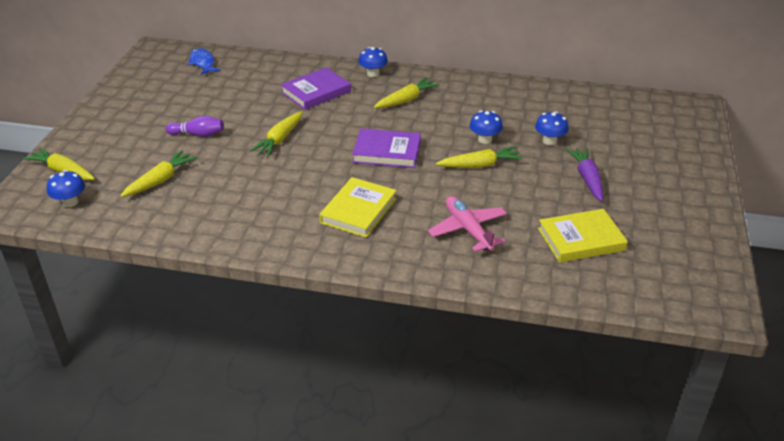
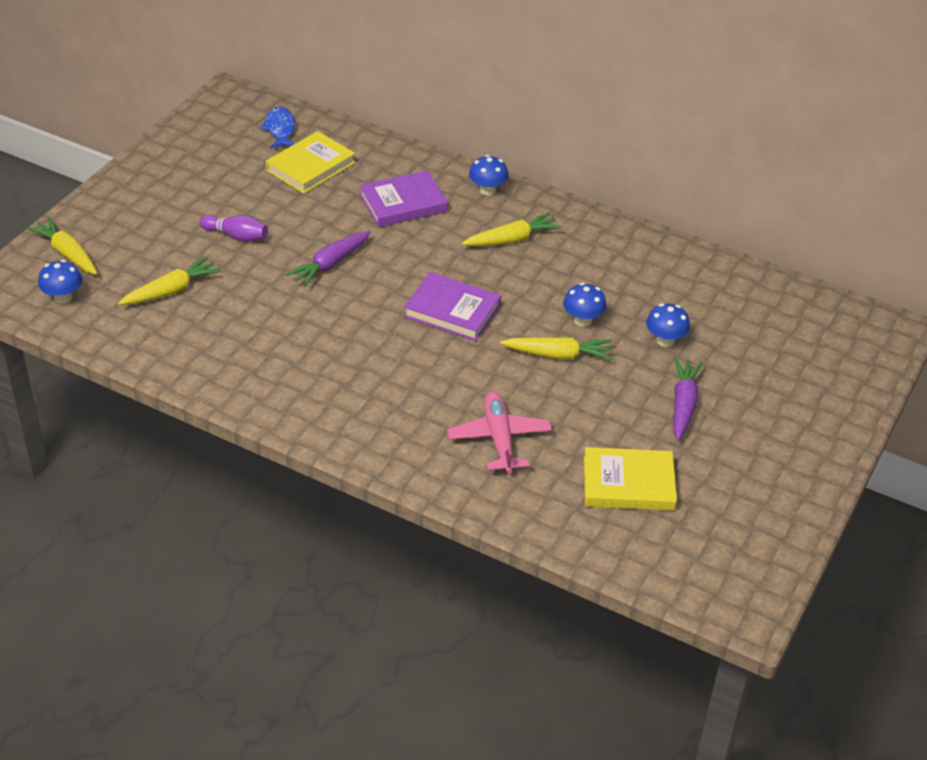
camera: 15 degrees right, 5 degrees up
(280, 139) = (330, 264): yellow carrot -> purple carrot
(358, 211) = (382, 383): yellow book -> yellow book (310, 166)

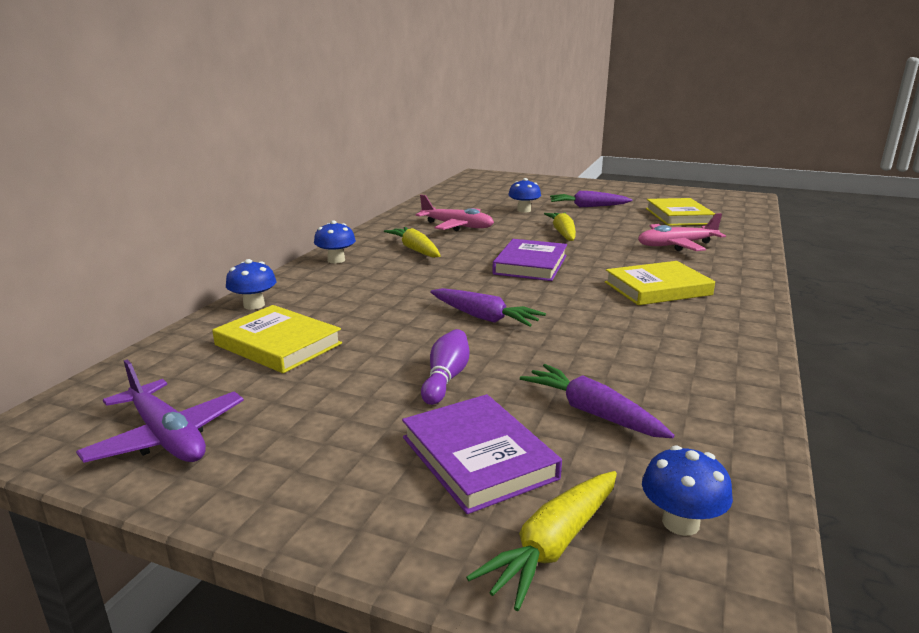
camera: 95 degrees left, 20 degrees down
(171, 291) = (592, 413): yellow carrot -> purple carrot
(206, 137) = (167, 437): none -> purple plane
(280, 129) = (171, 374): blue fish -> none
(368, 382) = (657, 288): none -> yellow book
(403, 203) = (361, 291): purple book -> purple book (478, 457)
(583, 320) = (515, 228): blue mushroom -> blue mushroom (254, 305)
(595, 276) = (457, 226): none -> pink plane

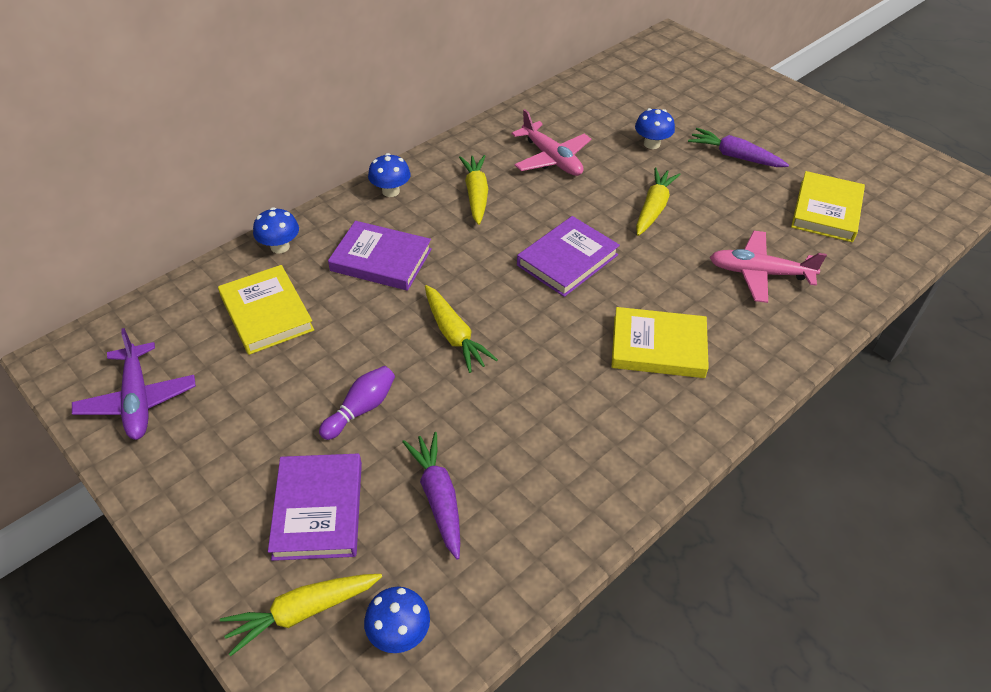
camera: 25 degrees right, 25 degrees up
(367, 293) = (381, 260): none -> purple book
(484, 317) = (454, 335): purple carrot -> yellow carrot

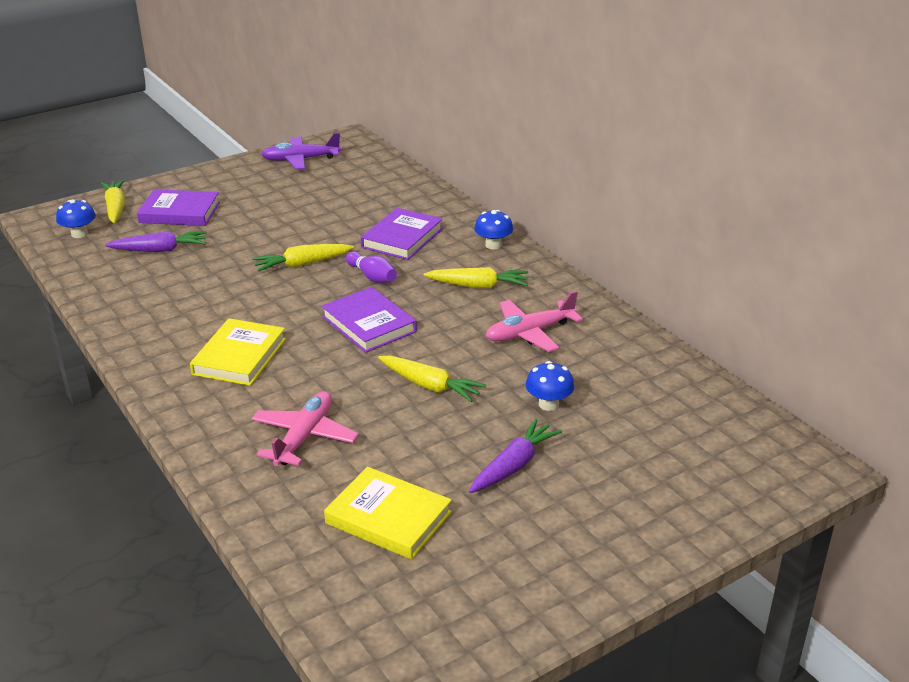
camera: 100 degrees right, 15 degrees down
(266, 313) = (360, 195): yellow book -> none
(280, 247) = (432, 199): blue mushroom -> none
(361, 409) = (250, 227): purple bowling pin -> purple bowling pin (372, 276)

